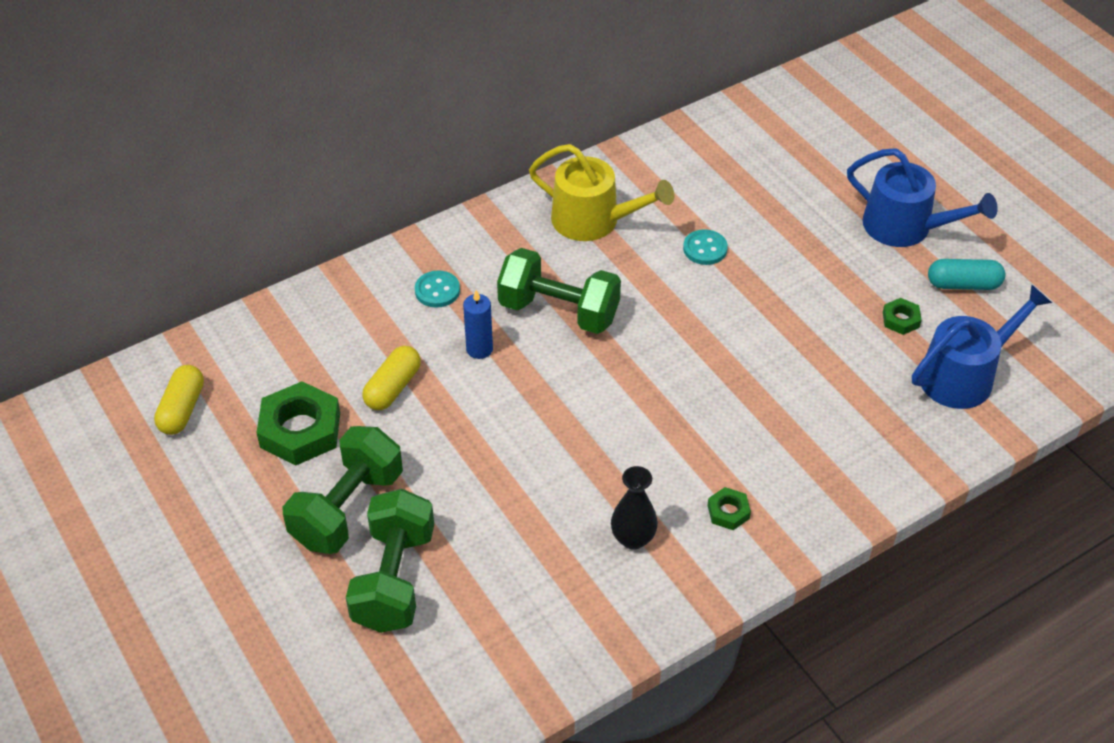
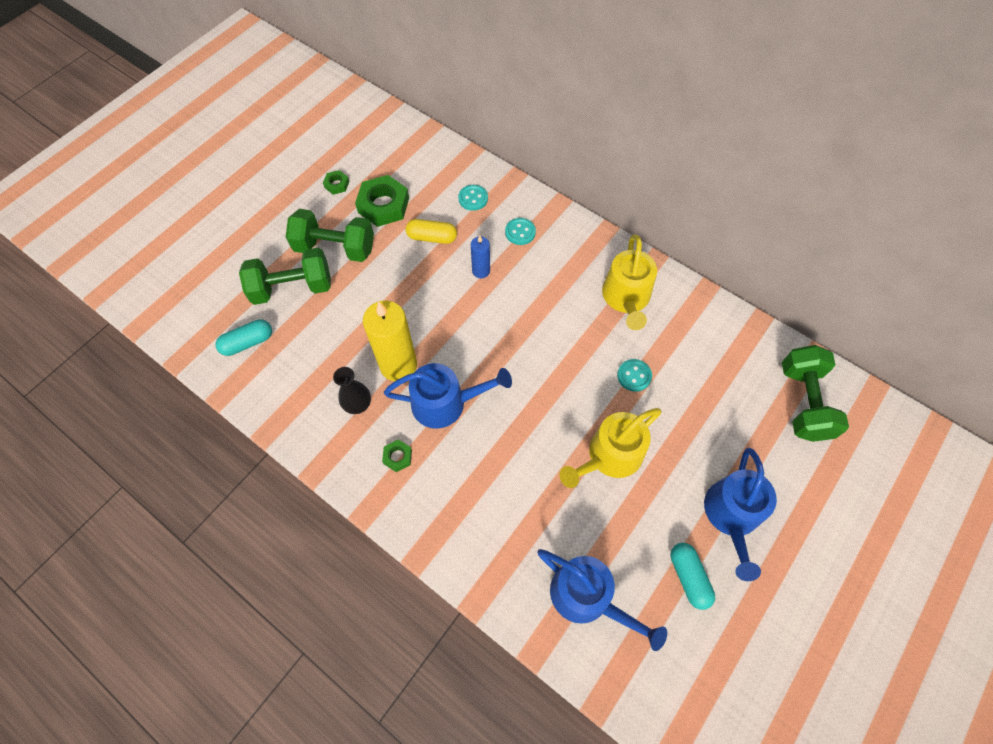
camera: 70 degrees right, 15 degrees up
(182, 409) = (379, 148): yellow capsule -> none
(349, 324) = (473, 198): none -> turquoise button
(467, 658) = (248, 342): none -> turquoise capsule
(558, 311) = (532, 304): green dumbbell -> green dumbbell (803, 402)
(589, 478) = (398, 365): none -> yellow candle
(668, 441) = (445, 403): none -> blue watering can
(801, 303) = (610, 456): none -> yellow watering can
(900, 320) = (626, 534): green nut -> green nut (336, 184)

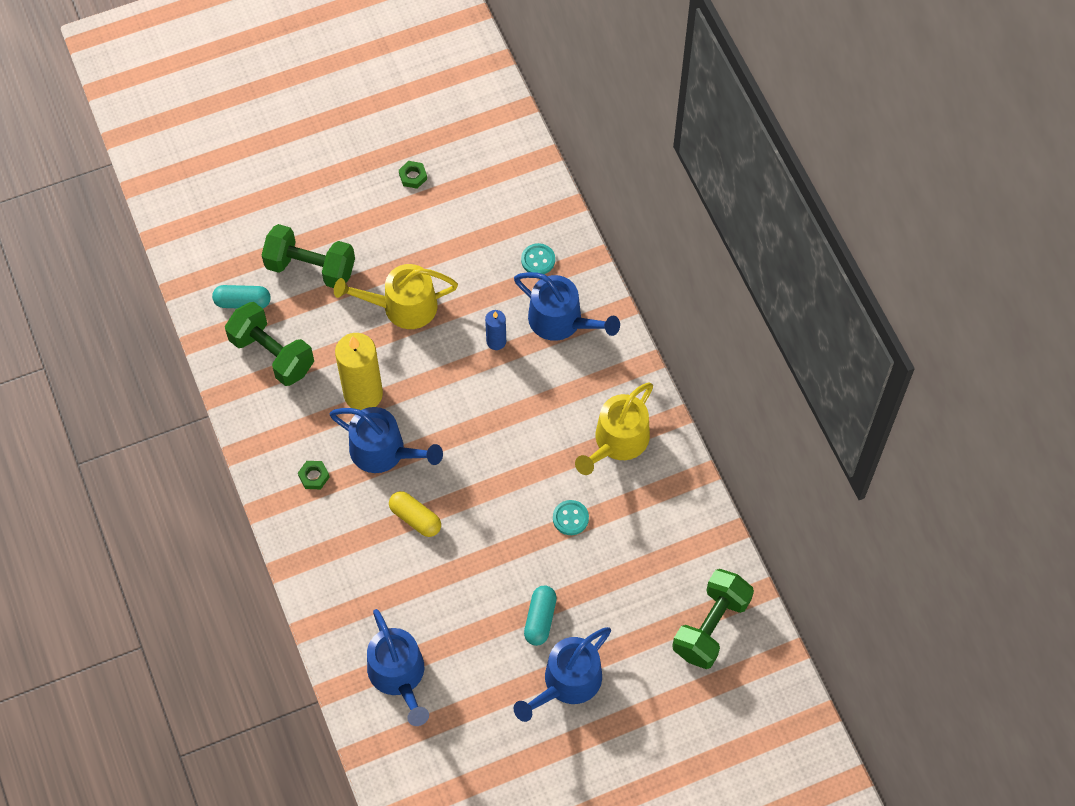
camera: 30 degrees right, 0 degrees up
(335, 248) = (372, 246): green dumbbell -> green dumbbell (272, 354)
(358, 405) = (307, 412): black vase -> none
(383, 205) = (445, 223): green nut -> none
(432, 237) = (471, 282): yellow capsule -> yellow capsule (415, 518)
(520, 232) = (561, 320): turquoise button -> blue watering can
(610, 456) = (498, 576): yellow watering can -> yellow watering can (403, 306)
(688, 577) = (493, 708): turquoise capsule -> turquoise capsule (540, 619)

